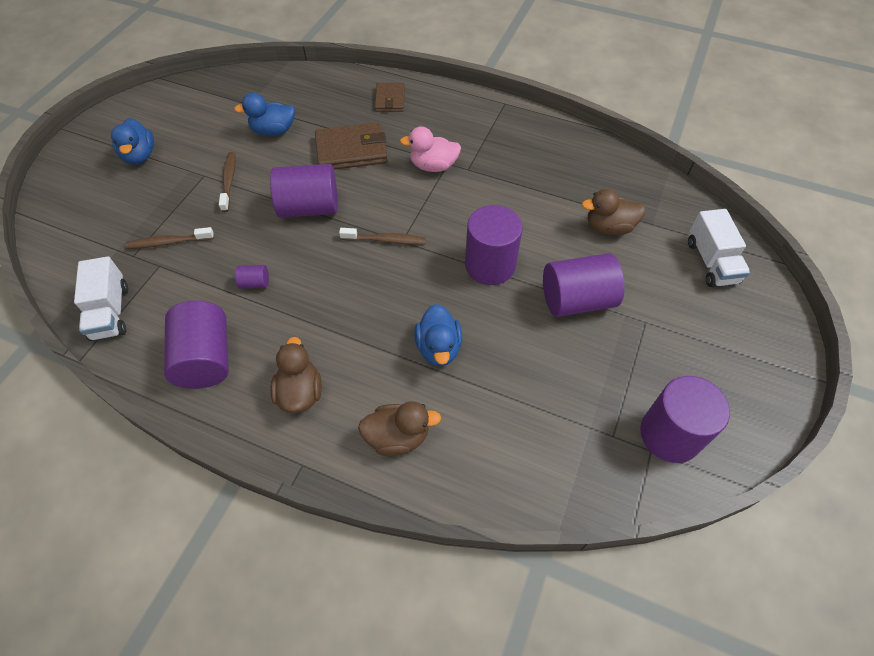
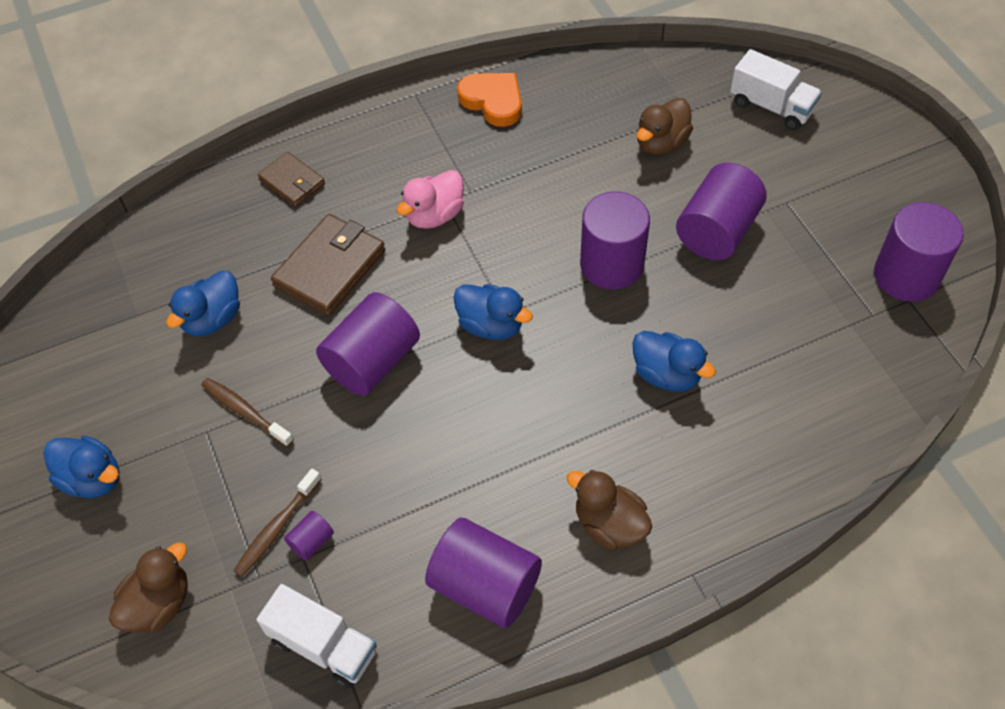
camera: 45 degrees left, 0 degrees up
(255, 283) = (427, 478): purple cylinder -> purple cylinder (311, 541)
(385, 240) = (491, 325): brown toothbrush -> blue duck
(397, 437) = (733, 475): brown duck -> brown duck (159, 604)
(541, 135) = (493, 101): none -> orange heart

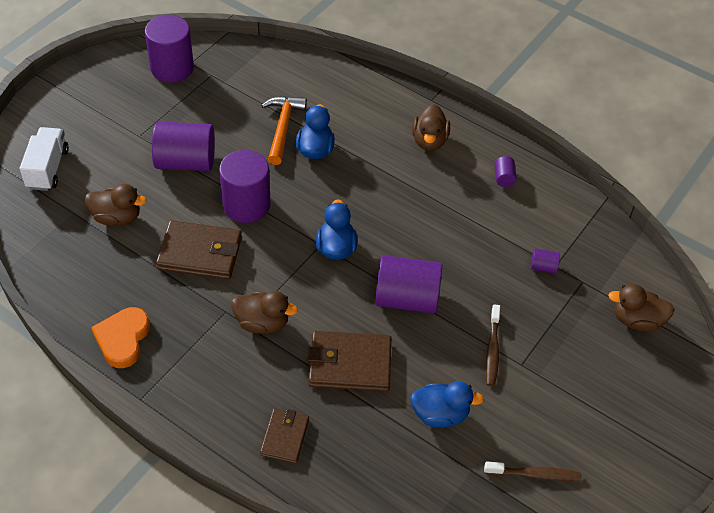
camera: 125 degrees left, 5 degrees down
(92, 478) = (600, 409): blue duck -> none
(277, 528) = (549, 288): brown toothbrush -> brown toothbrush (535, 474)
(323, 646) = (591, 231): white truck -> none
(434, 215) = (262, 323): pink duck -> brown duck
(485, 585) = (504, 178): purple cylinder -> purple cylinder, size x0.44
(564, 196) = (200, 253): none -> brown wallet
(727, 355) = (282, 128): none -> orange hammer

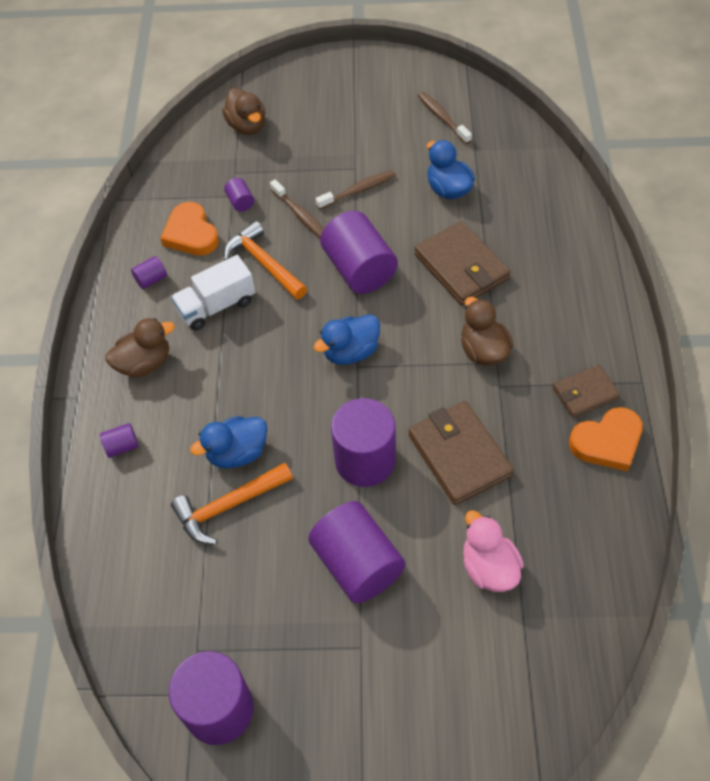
camera: 120 degrees left, 5 degrees up
(48, 169) = (494, 706): white truck -> white truck (216, 306)
(117, 217) = (489, 567): brown duck -> pink duck
(285, 437) = (566, 265): brown wallet -> brown wallet (585, 393)
(373, 103) = (122, 446): none -> purple cylinder
(464, 246) = (264, 263): none -> orange hammer
(496, 296) = (300, 215): none -> brown toothbrush
(532, 221) = (191, 233): none -> orange heart

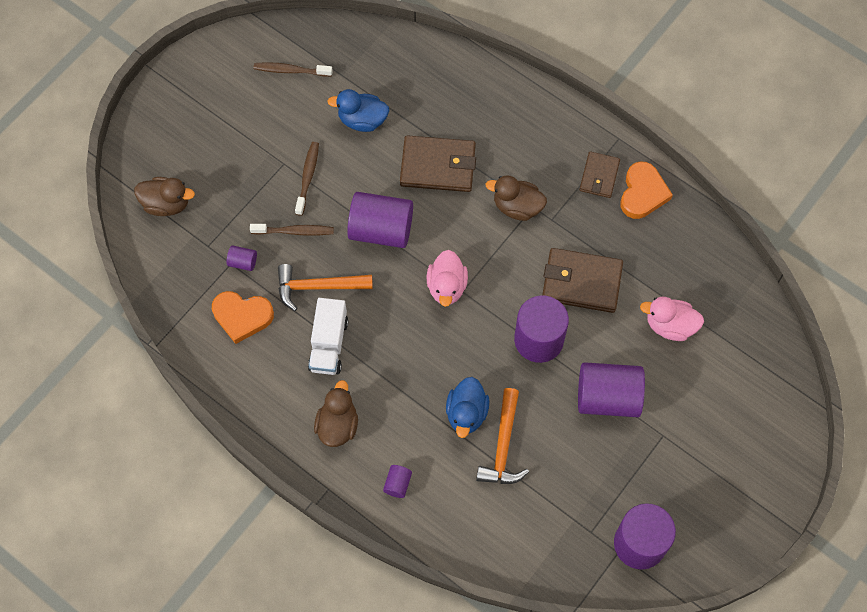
camera: 55 degrees left, 10 degrees up
(151, 279) = (262, 372): purple cylinder -> none
(350, 352) = (447, 287): blue duck -> pink duck

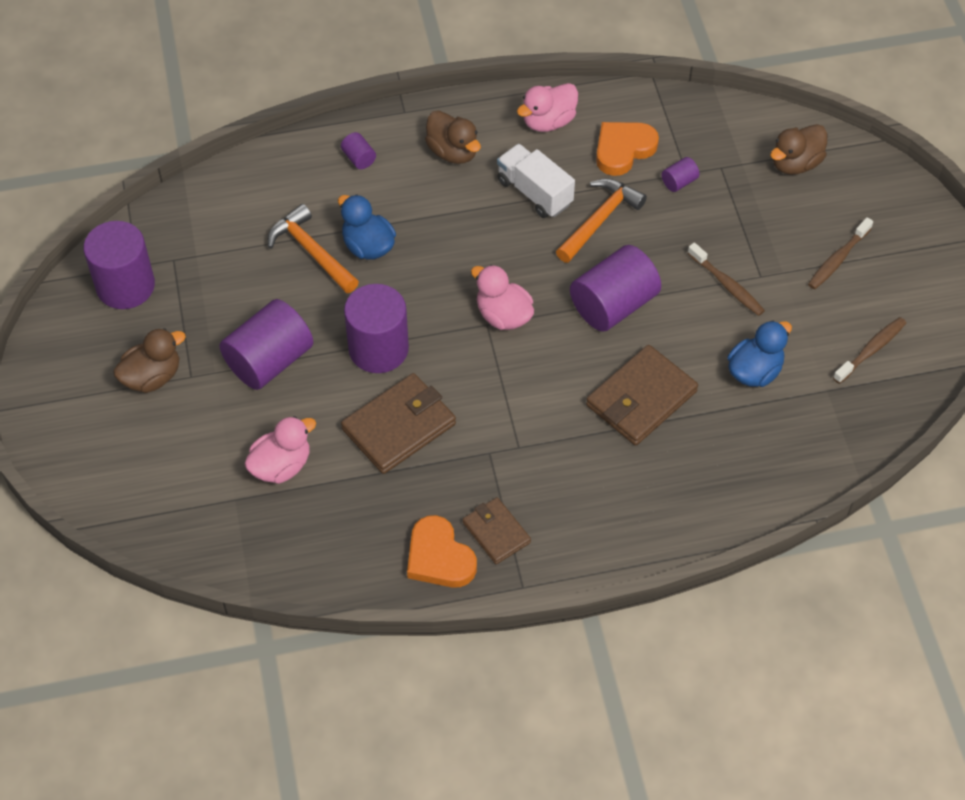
camera: 130 degrees right, 10 degrees down
(256, 384) = (548, 121): none -> pink duck
(295, 231) = (675, 239): brown toothbrush -> brown toothbrush (838, 259)
(517, 207) = (531, 433): brown duck -> brown duck (152, 377)

